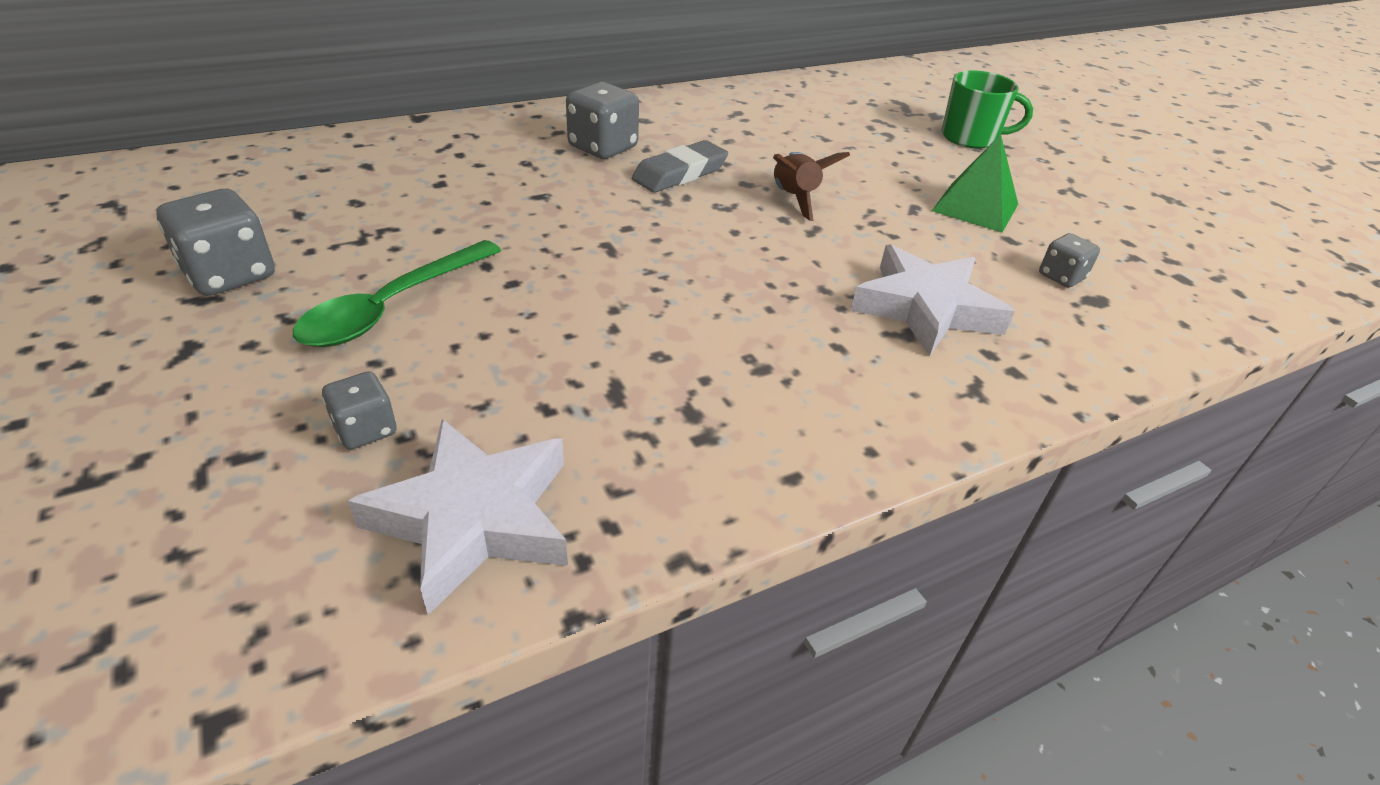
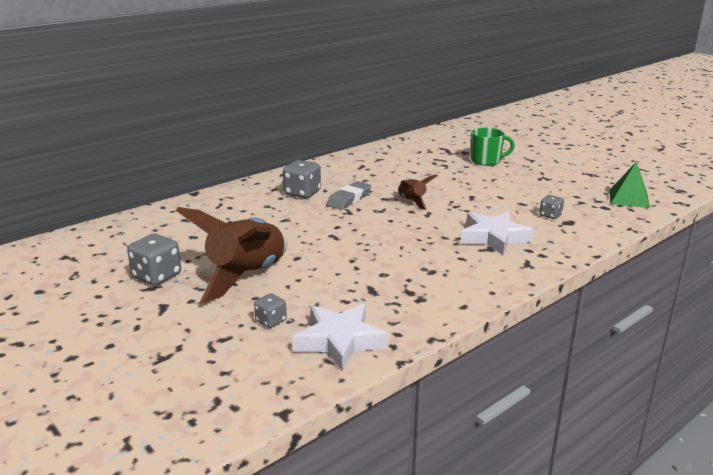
camera: 10 degrees left, 15 degrees down
(392, 307) = (247, 276): green spoon -> brown rocket
(975, 207) = (500, 192): green pyramid -> green pyramid (629, 198)

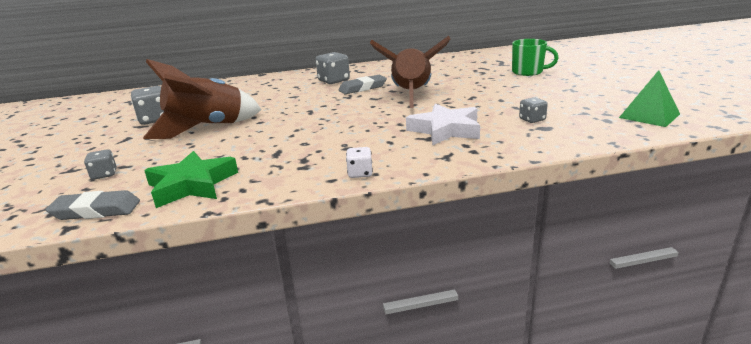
camera: 30 degrees right, 0 degrees up
(271, 321) = (171, 160): grey dice -> grey dice (104, 174)
(283, 390) = (96, 210): none -> grey eraser
(340, 341) = (192, 185): white star -> green star
(412, 202) = (411, 95): brown rocket -> brown rocket, size x2.04
(480, 295) = (360, 173): none -> white dice

